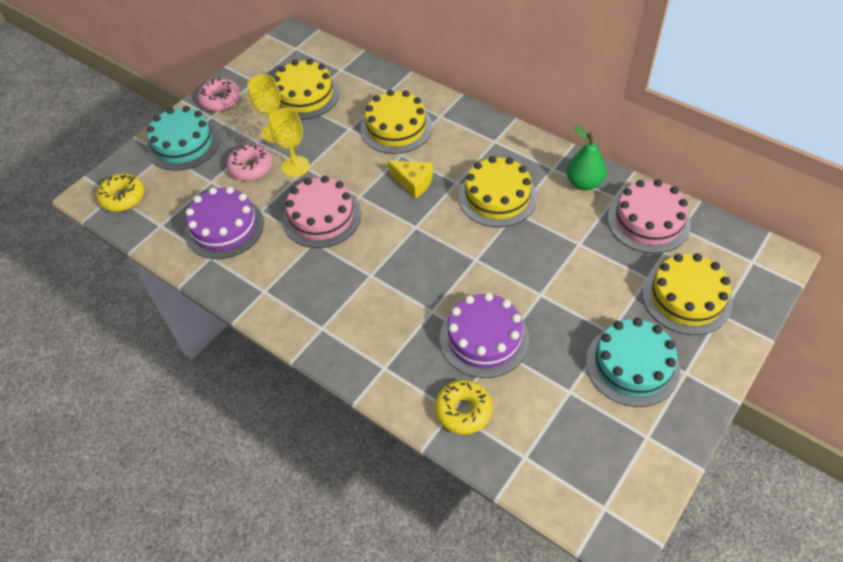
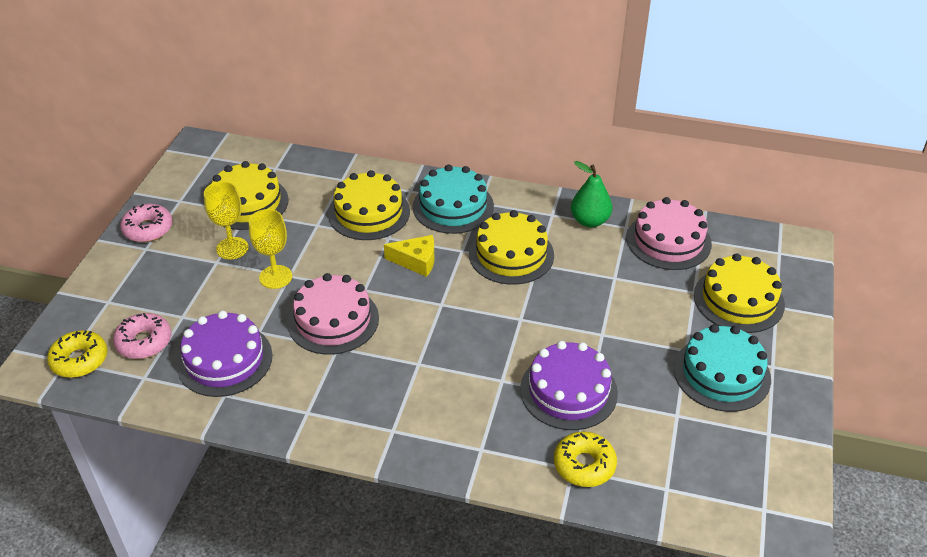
camera: 25 degrees left, 10 degrees down
(183, 144) = (126, 285): turquoise cake -> turquoise cake (453, 206)
(251, 167) = (223, 290): pink donut -> pink donut (144, 342)

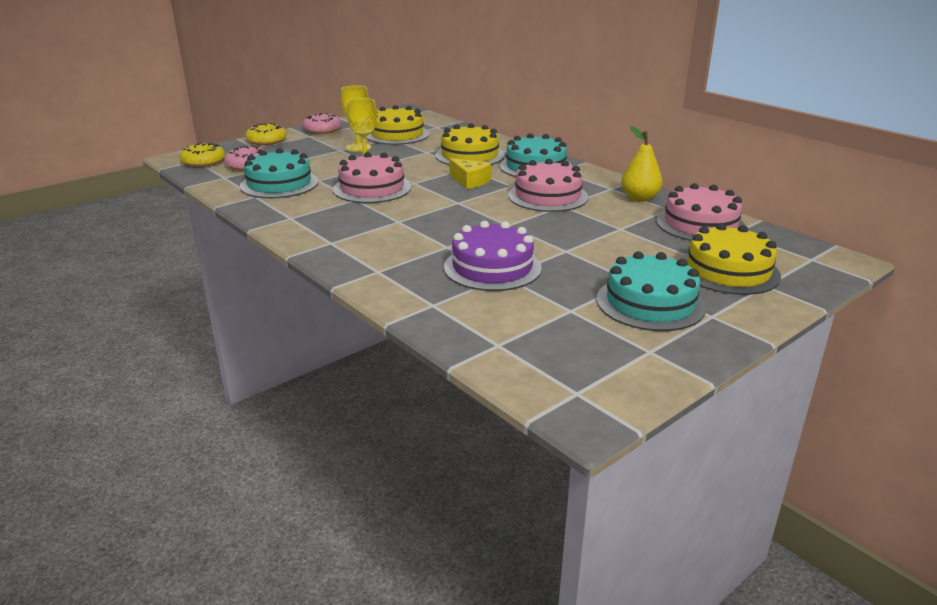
camera: 35 degrees right, 15 degrees down
(224, 360) = (279, 184): purple cake -> turquoise cake
(511, 254) = (548, 196): yellow cake -> pink cake
(584, 465) = (445, 306): yellow donut -> yellow donut (267, 141)
(589, 221) = (639, 198): green pear -> yellow pear

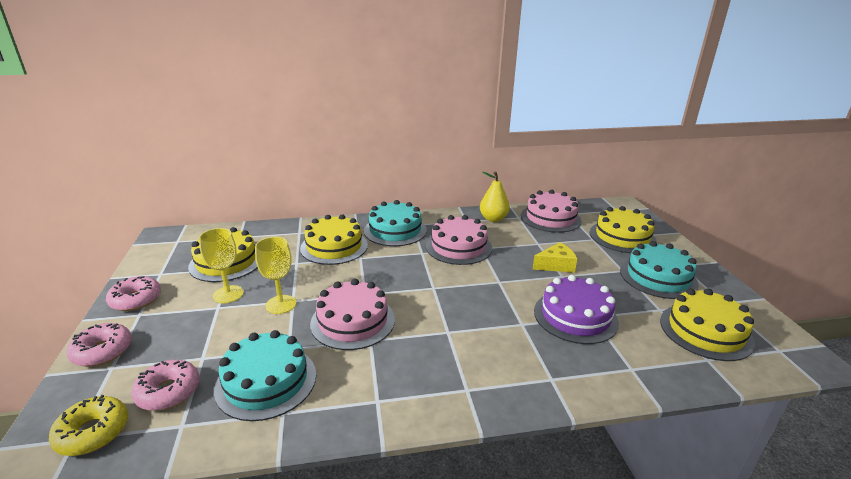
camera: 60 degrees left, 0 degrees up
(267, 141) = (102, 351): yellow donut -> pink donut
(470, 181) = (393, 266): yellow cheese -> yellow cheese (556, 265)
(558, 341) = (705, 331): none -> yellow cake

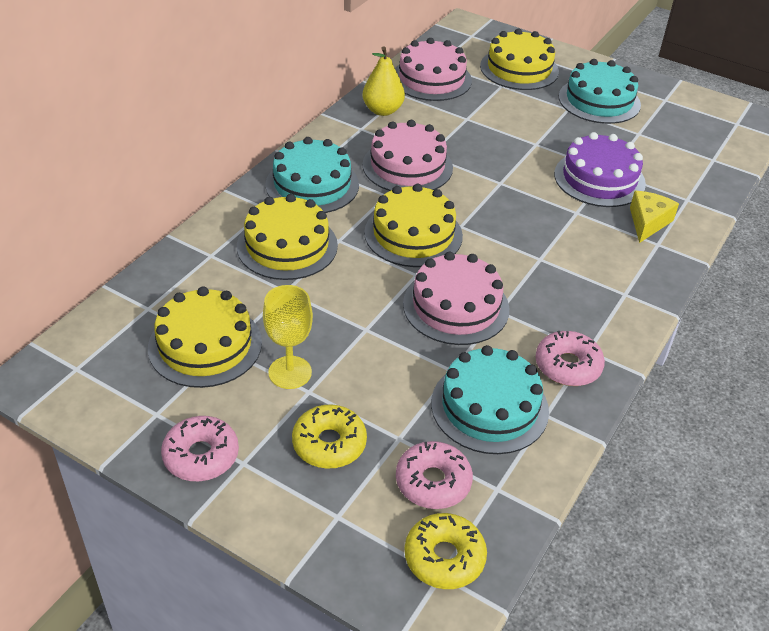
camera: 50 degrees left, 15 degrees up
(102, 351) = (293, 516): pink donut -> pink donut (568, 366)
(176, 334) = (329, 444): none -> yellow donut
(281, 304) = (363, 341): yellow goblet -> none
(556, 265) = (516, 135): yellow cheese -> yellow cheese (647, 222)
(705, 331) = (685, 135): yellow cake -> yellow cake (413, 234)

